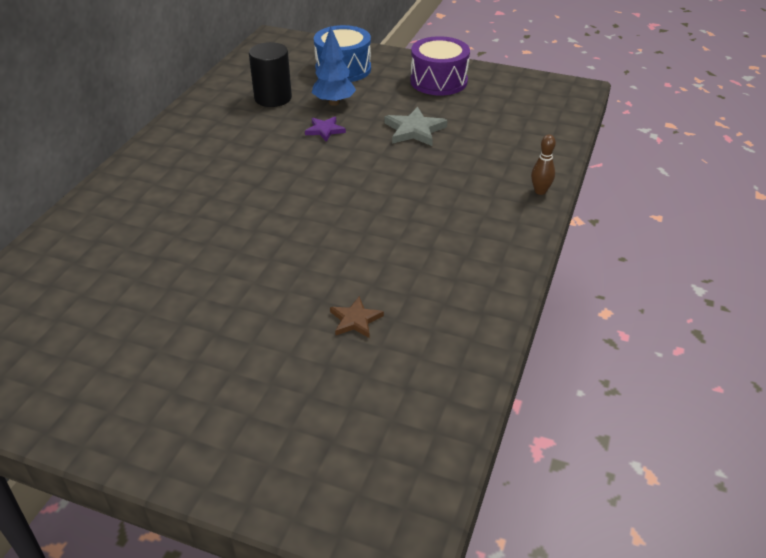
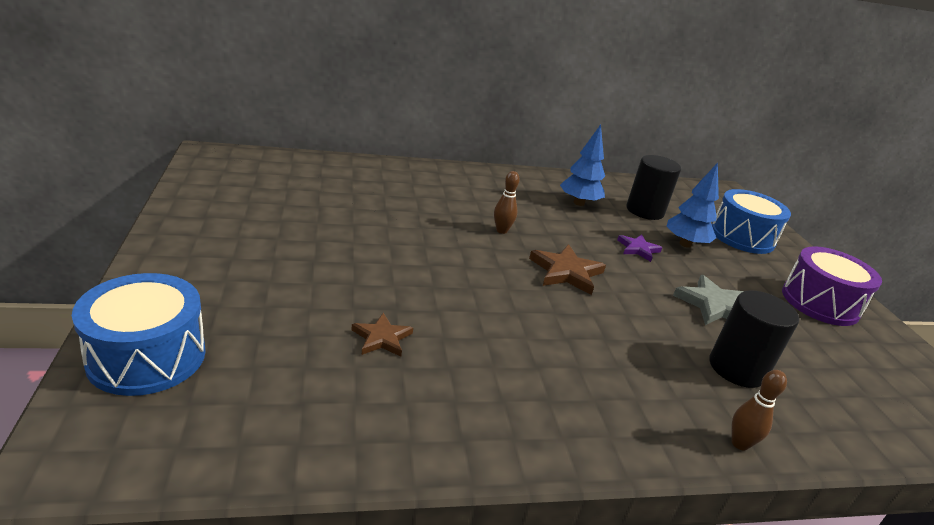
camera: 55 degrees right, 10 degrees down
(234, 129) = (578, 203): none -> blue tree
(247, 194) = (501, 230): none -> brown bowling pin
(300, 475) = (147, 356): none -> blue drum
(331, 183) = (566, 272): none -> brown star
(480, 156) = (737, 368): none -> black cylinder

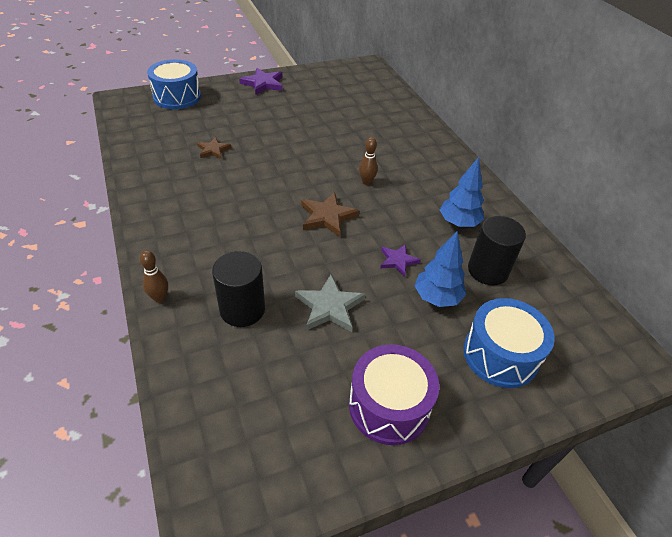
camera: 80 degrees right, 15 degrees up
(187, 247) = (263, 84): none -> purple star

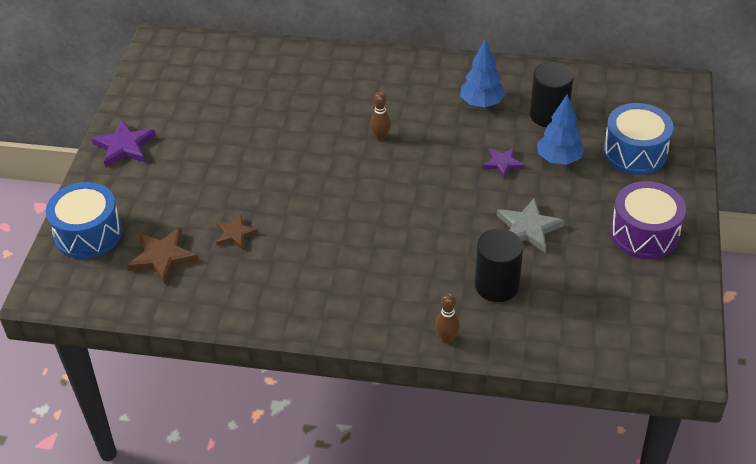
camera: 55 degrees left, 0 degrees up
(327, 216) = (413, 185): brown star -> brown star (162, 257)

